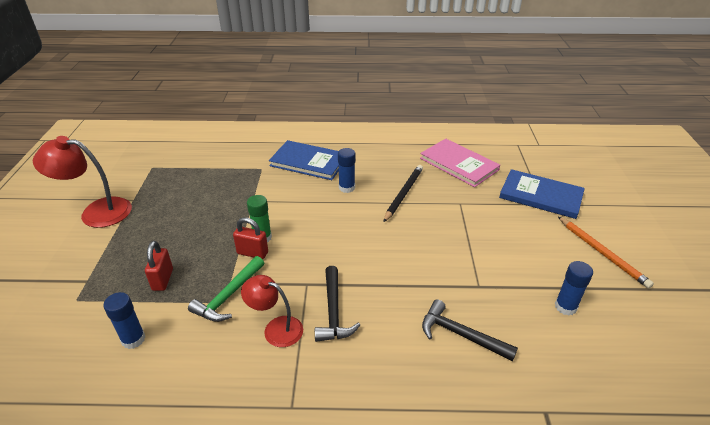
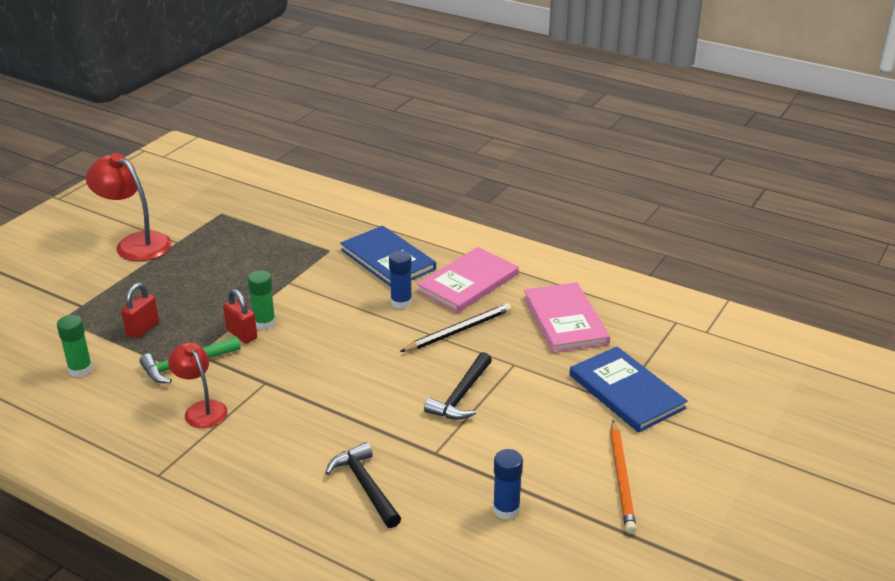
camera: 30 degrees right, 5 degrees down
(133, 339) = (80, 369): blue glue stick -> green glue stick
(333, 311) = (266, 416): black hammer -> black hammer (461, 395)
(376, 160) = (468, 282): none -> pink book

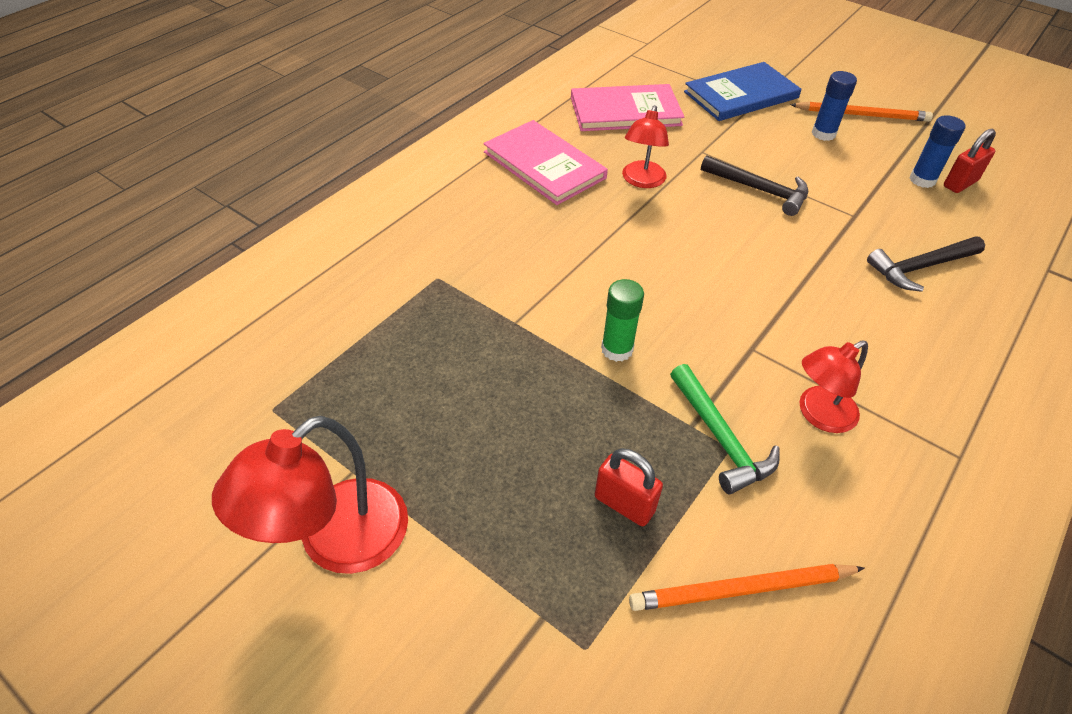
camera: 85 degrees left, 15 degrees up
(80, 369) = (741, 590): green glue stick -> orange pencil
(241, 334) = (644, 374): red padlock -> red padlock (960, 183)
(387, 259) = (477, 224): blue book -> none
(401, 302) = (579, 219): blue glue stick -> blue glue stick (823, 134)
(458, 331) = (642, 181): black pencil -> red lamp

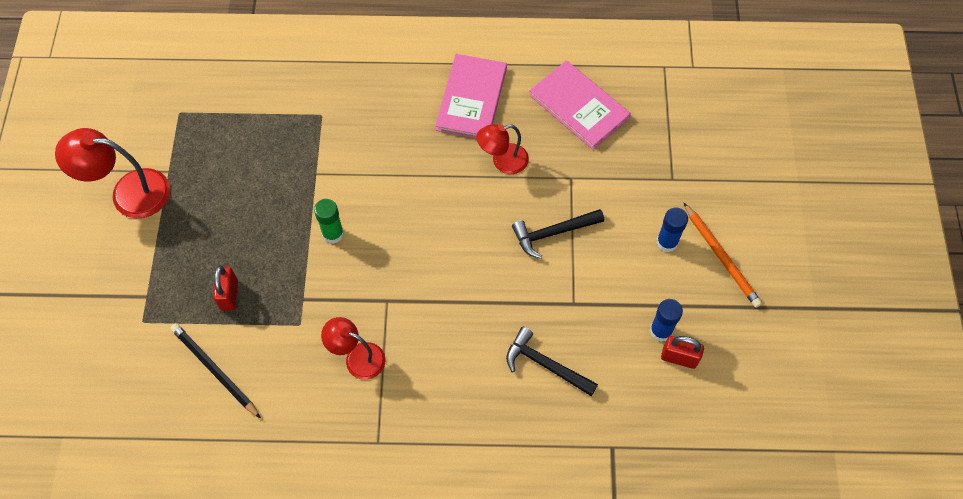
camera: 55 degrees right, 15 degrees up
(720, 437) = (304, 316): green hammer -> none
(741, 95) = (673, 165): blue book -> none
(741, 590) = (214, 370): orange pencil -> black pencil
(759, 190) = (553, 233): black hammer -> black hammer turned 75 degrees clockwise

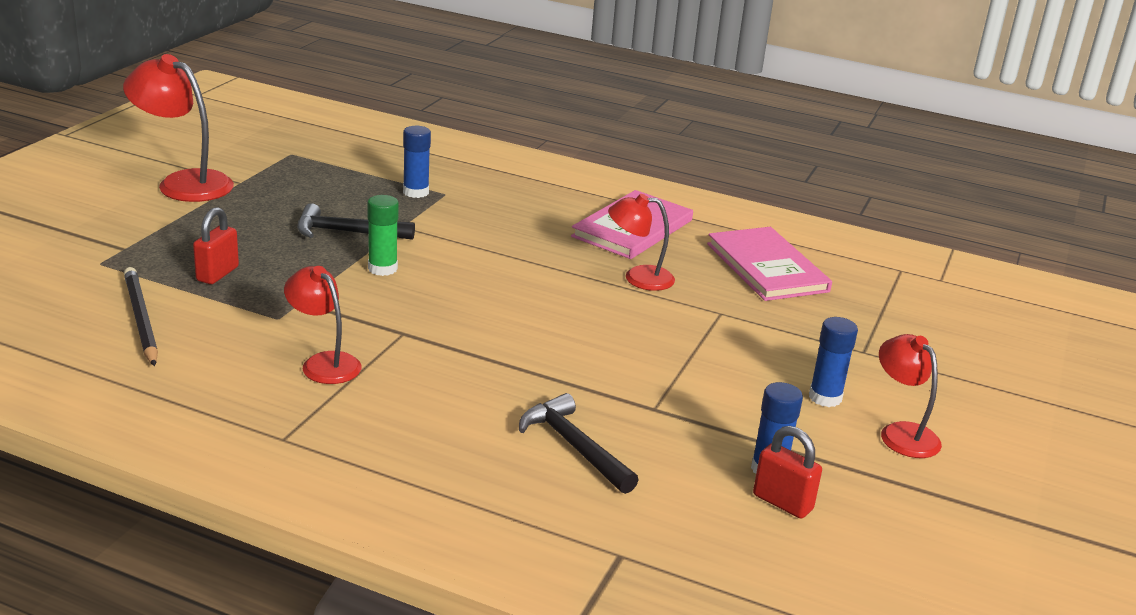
camera: 20 degrees right, 35 degrees down
(300, 123) = (416, 192): none -> blue glue stick
(553, 233) = (666, 346): black hammer -> black hammer (347, 232)
(721, 257) = (902, 433): orange pencil -> red lamp

